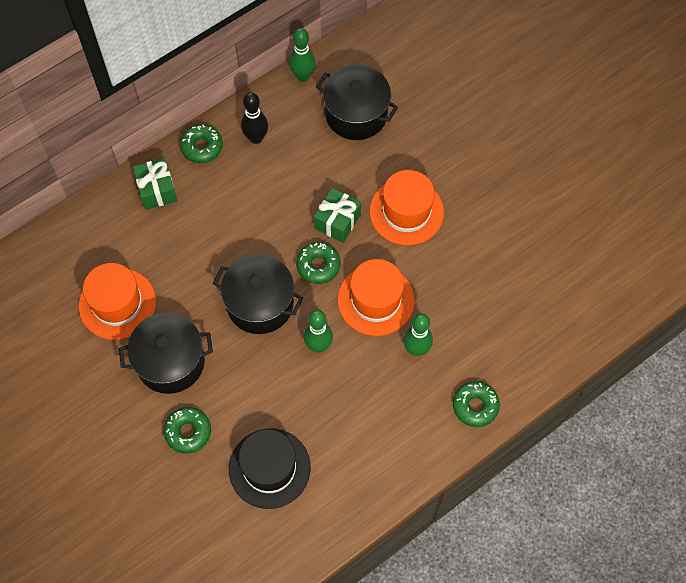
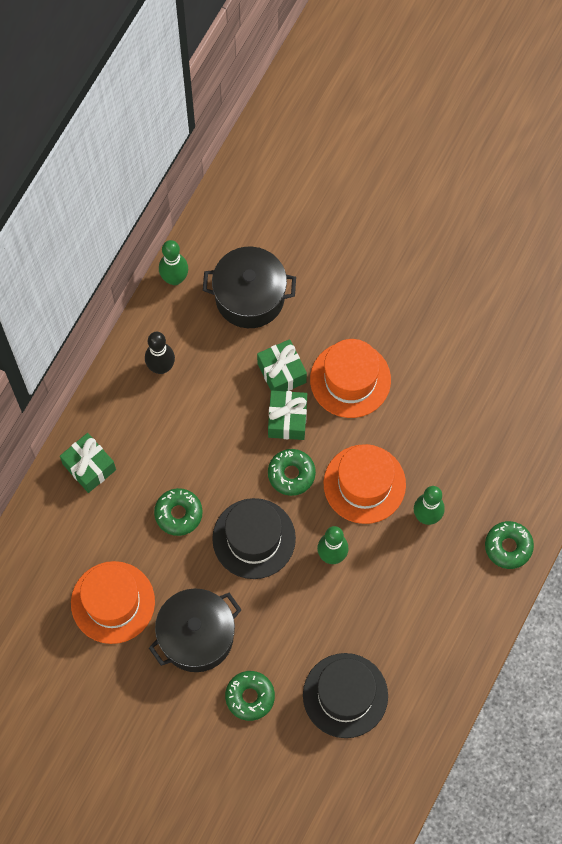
camera: 25 degrees left, 5 degrees up
(202, 147) = (111, 401): green donut -> green donut (178, 514)
(260, 304) = (254, 538): black pot -> black hat
(352, 183) = (281, 373): none -> green gift

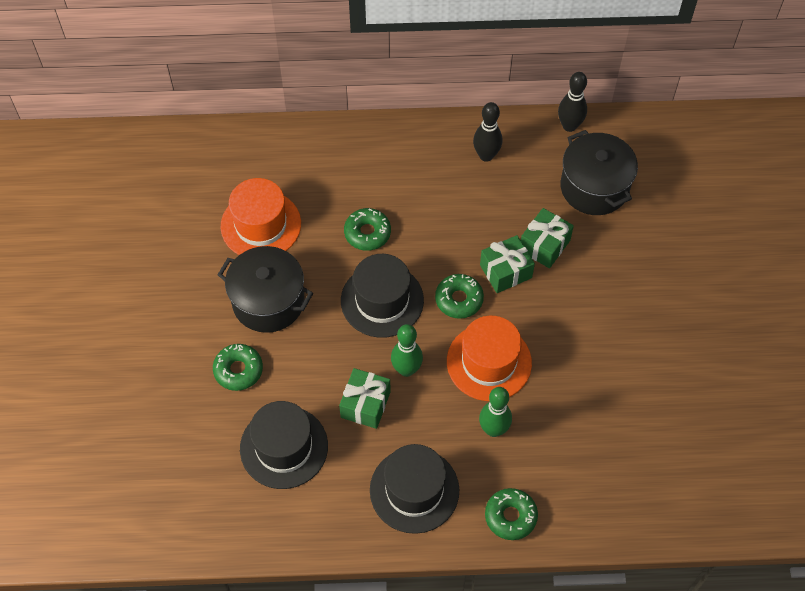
camera: 60 degrees right, 10 degrees down
(89, 467) = (365, 150): green gift -> green gift (365, 404)
(174, 278) = (569, 126): green bowling pin -> black bowling pin
(350, 379) = (577, 301): orange hat -> none
(444, 609) = (414, 490): none -> black hat

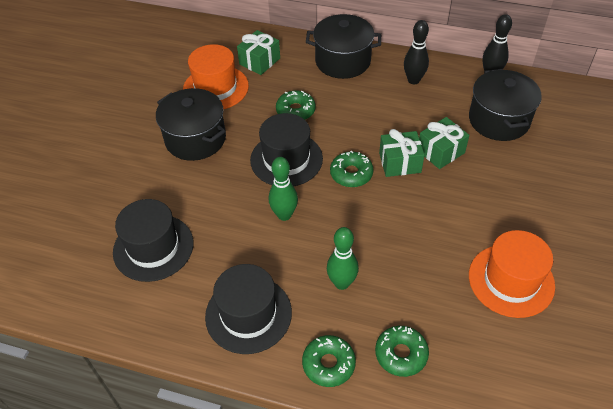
camera: 20 degrees right, 10 degrees down
(238, 370) = (147, 181): green donut -> green donut (401, 354)
(365, 404) = (237, 232): green gift -> green gift (259, 61)
(396, 148) = (343, 61): none -> black pot
(489, 362) = (358, 227): orange hat -> orange hat (511, 280)

